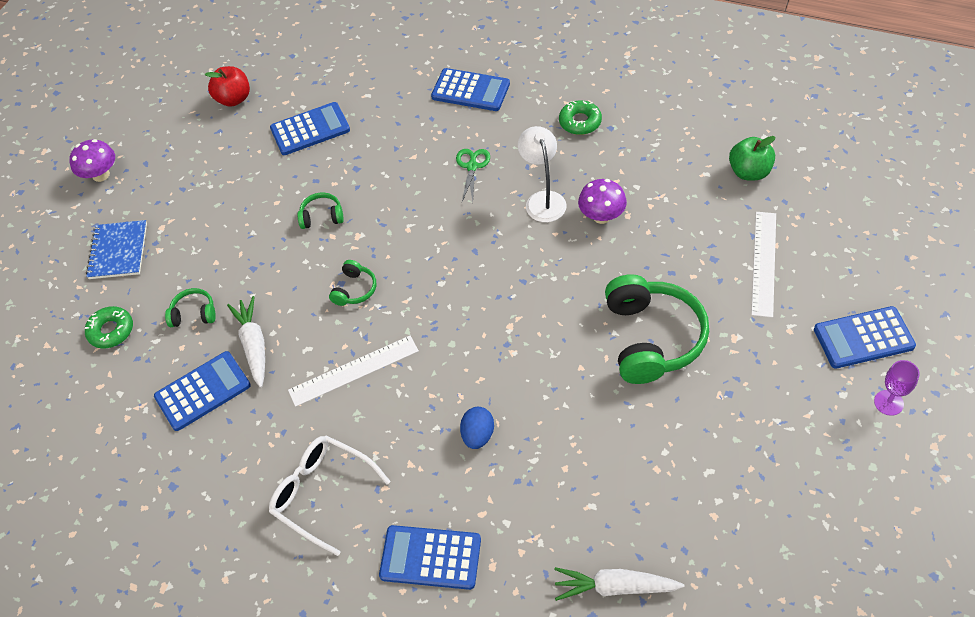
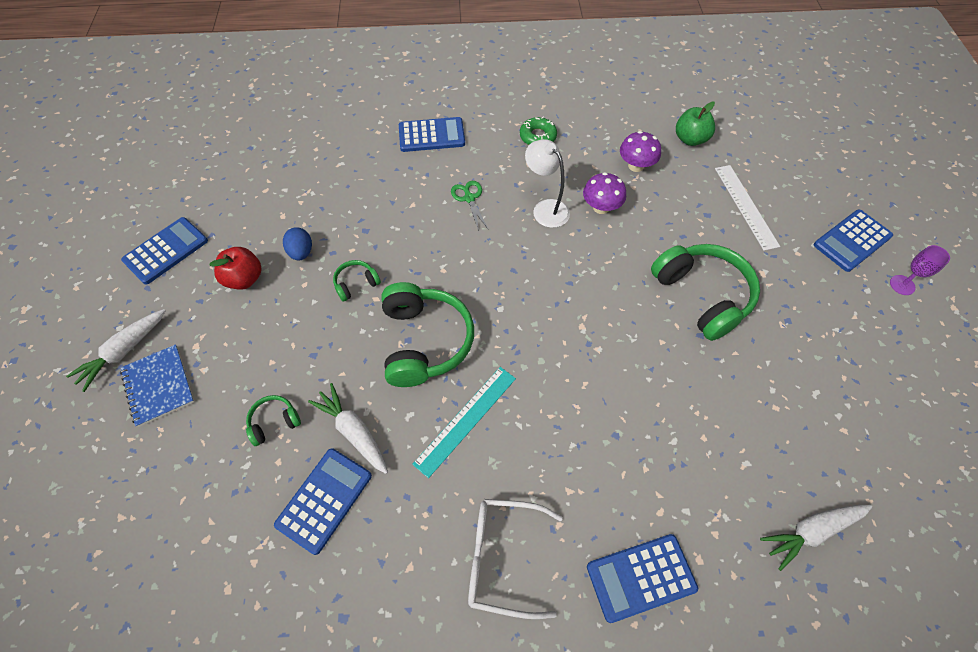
camera: 30 degrees left, 5 degrees up
(101, 175) = (102, 314): purple mushroom -> purple mushroom (635, 166)
(104, 213) = (123, 352): none -> white carrot
(111, 331) = (190, 473): green donut -> none
(234, 99) = (212, 201): red apple -> red apple (244, 279)
(310, 129) = (302, 208): blue calculator -> blue calculator (166, 251)
(354, 289) = (424, 341): green headphones -> green headphones, size x2.18
(354, 371) = (466, 420): white ruler -> turquoise ruler
(478, 435) = (613, 437): blue egg -> blue egg (301, 252)

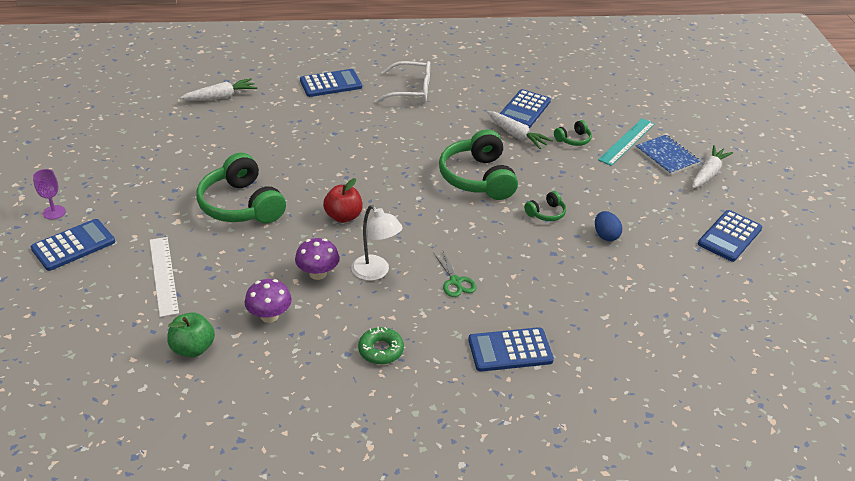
camera: 175 degrees right, 20 degrees down
(244, 279) = (645, 216): red apple -> red apple (343, 216)
(466, 420) = (439, 140): turquoise ruler -> turquoise ruler (627, 141)

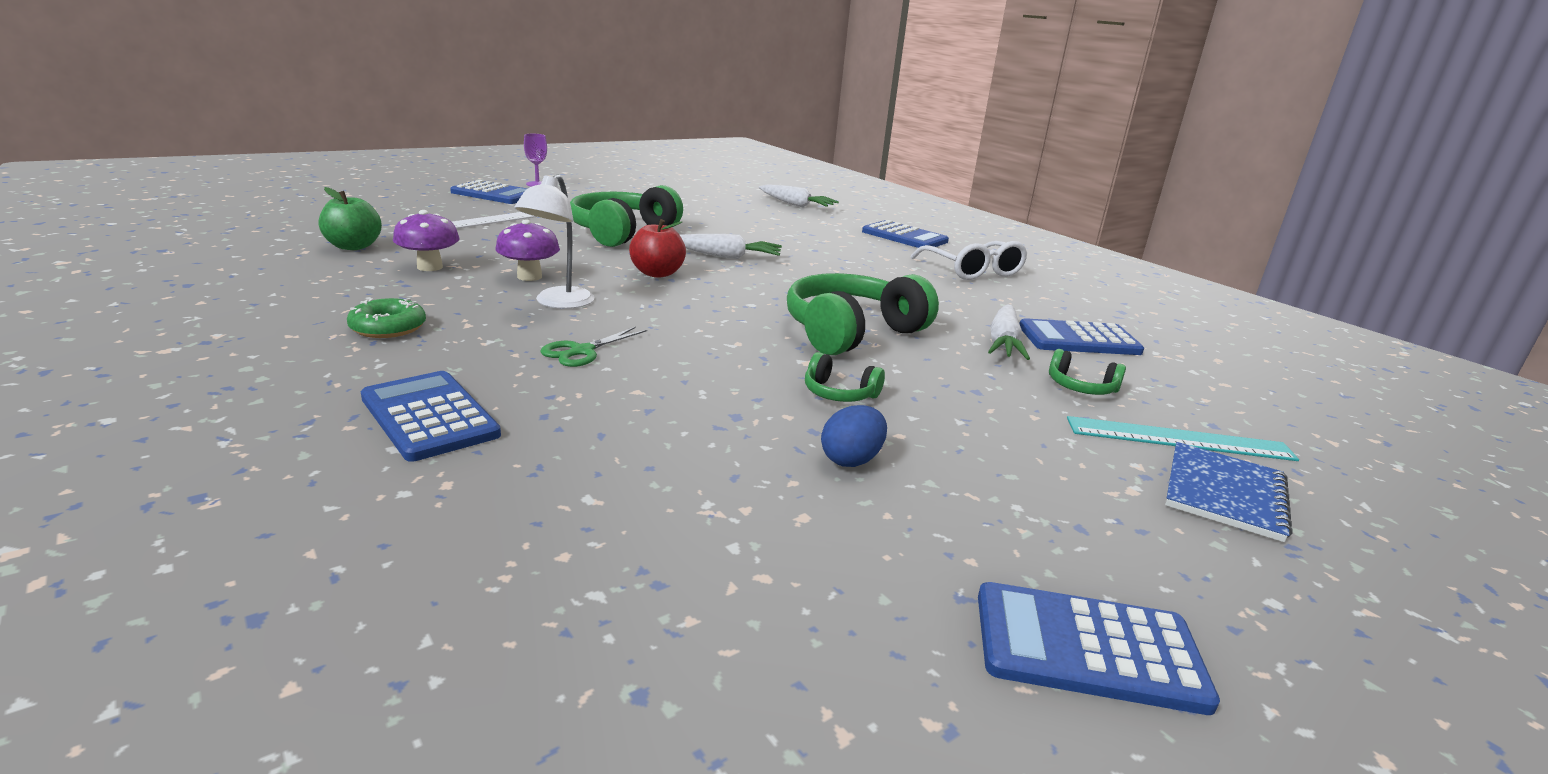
camera: 60 degrees right, 15 degrees down
(708, 173) = (1276, 564): white carrot -> white carrot (726, 256)

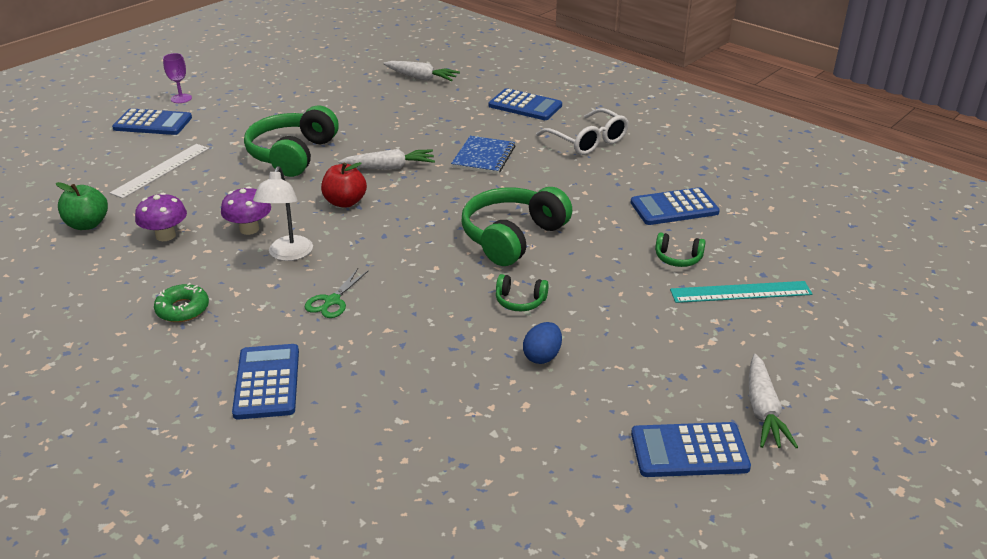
camera: 10 degrees left, 10 degrees up
(429, 416) = (267, 382): blue calculator -> blue calculator turned 45 degrees clockwise
(1003, 343) = (621, 224): white carrot -> white carrot (763, 411)
(1224, 493) = (765, 331): blue notebook -> blue notebook (484, 157)

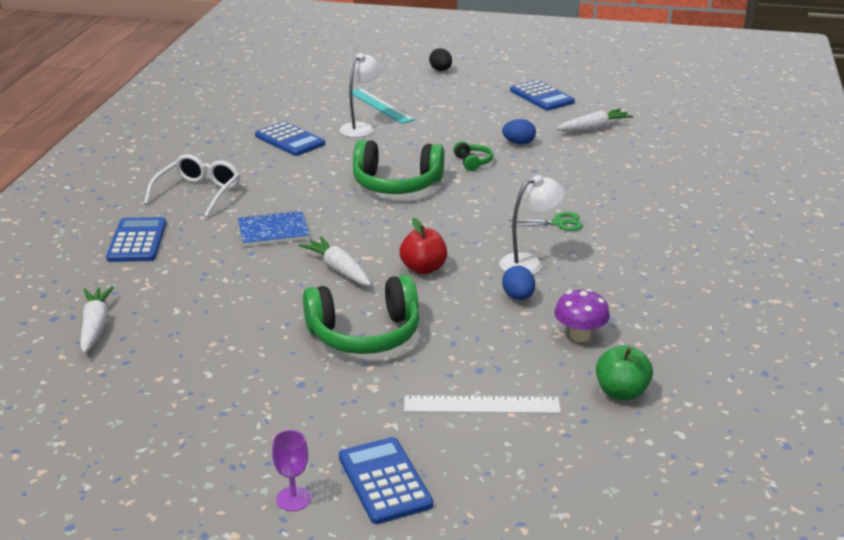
camera: 120 degrees left, 5 degrees down
(182, 309) = (648, 277): green donut -> none
(249, 229) = (518, 297): purple mushroom -> blue egg
(267, 382) = (662, 213): blue calculator -> none
(678, 258) = (360, 127): green headphones -> white lamp
(763, 411) = (487, 86): white carrot -> white carrot (594, 128)
(859, 390) = (440, 70): none -> black egg

